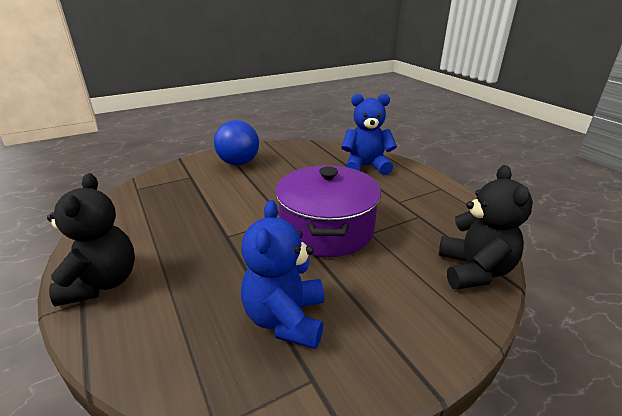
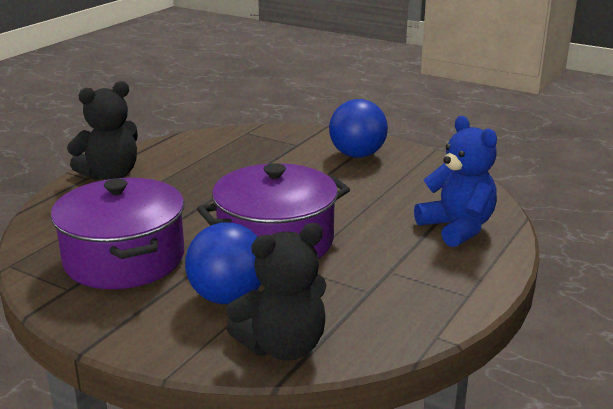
camera: 60 degrees right, 5 degrees down
(285, 319) = (124, 259): blue teddy bear -> purple pot
(393, 275) = (228, 297): none -> blue ball

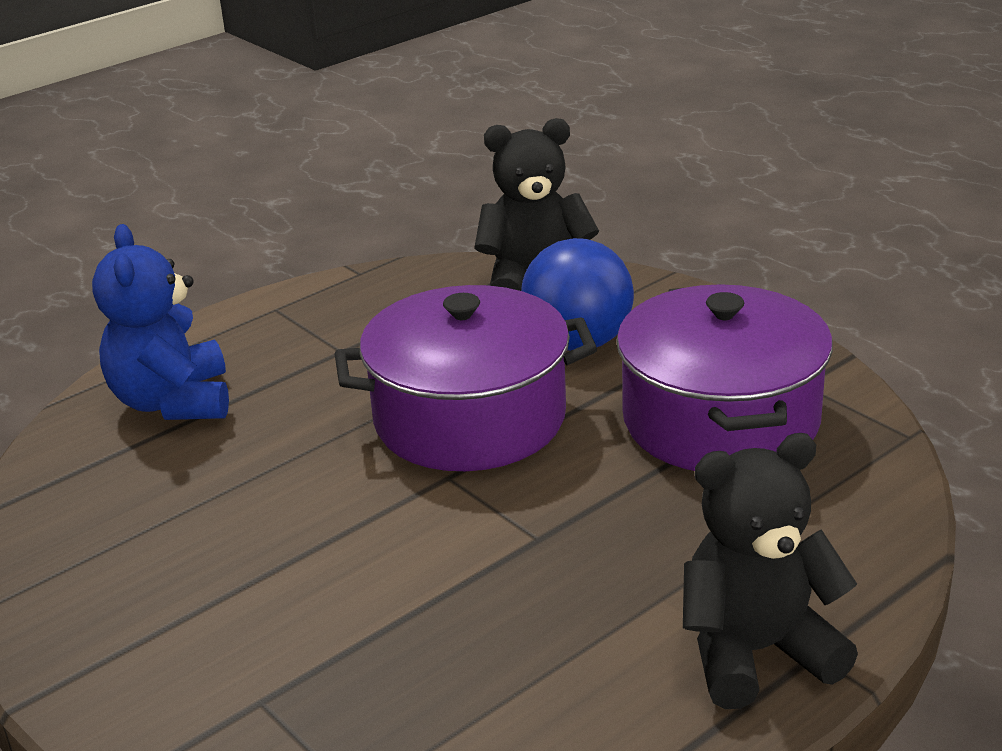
camera: 160 degrees left, 5 degrees up
(357, 155) = (155, 625): blue ball -> none

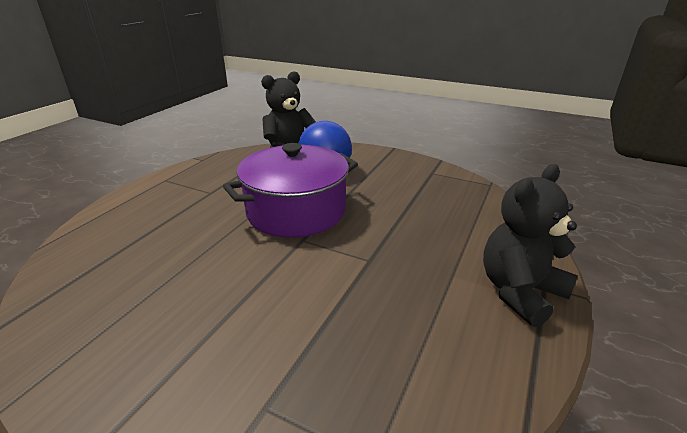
camera: 25 degrees left, 0 degrees up
(173, 402) = (123, 232): blue teddy bear -> none
(721, 420) = (412, 192): purple pot -> none

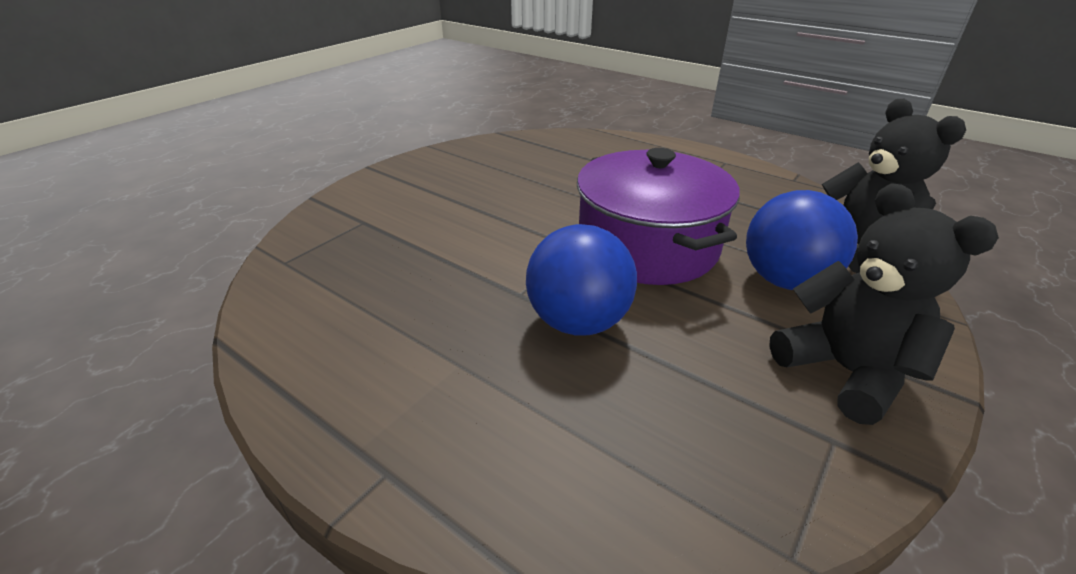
camera: 100 degrees right, 5 degrees up
(389, 233) = (578, 321): none -> blue ball
(519, 292) = (390, 429): black teddy bear -> black teddy bear (845, 371)

